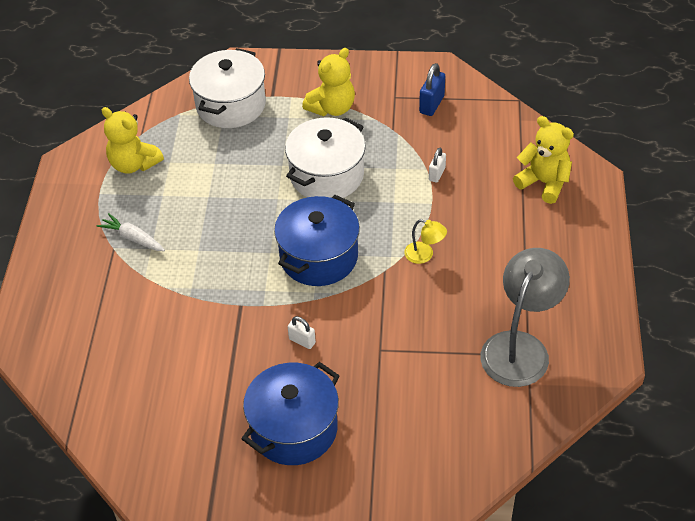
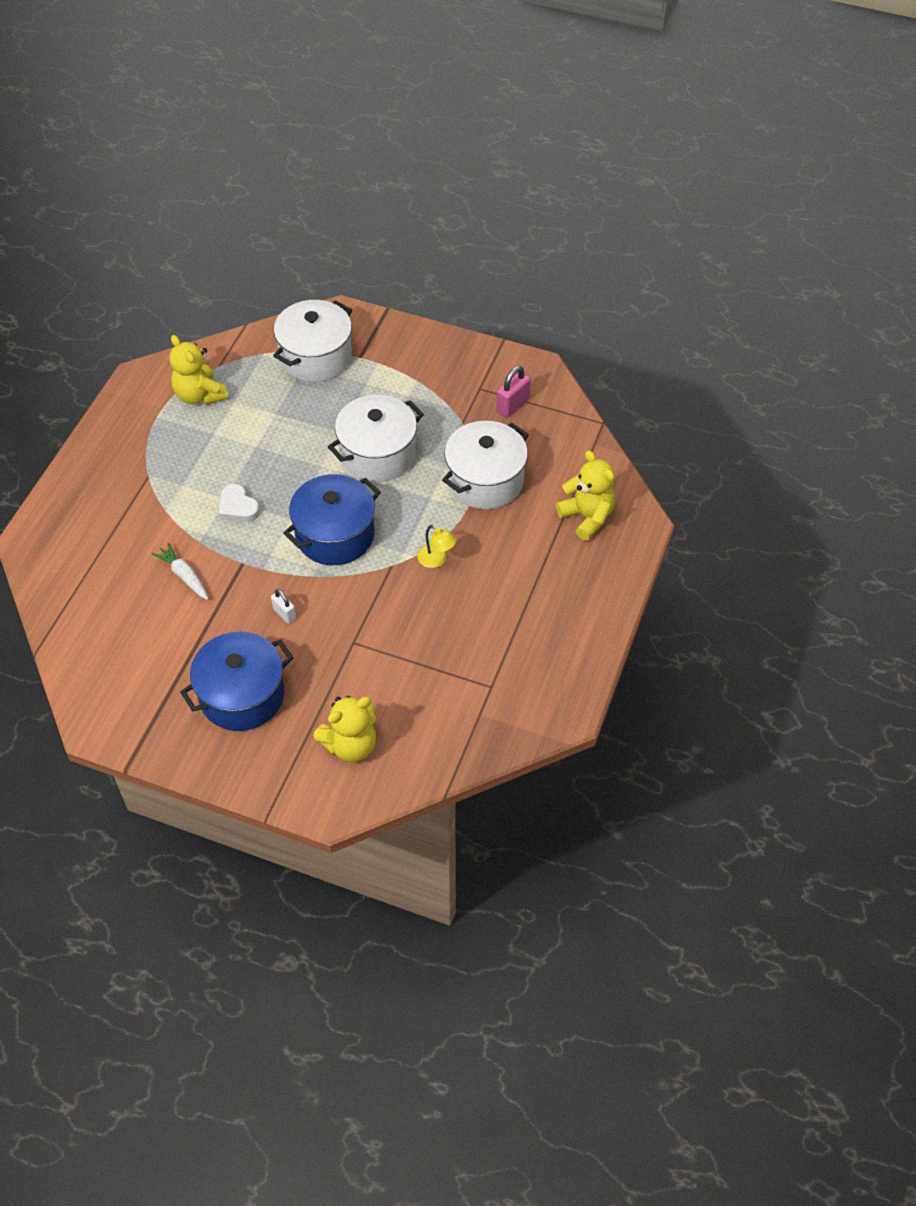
camera: 15 degrees right, 5 degrees up
(133, 238) = (170, 470): white carrot -> white carrot (184, 576)
(214, 255) = (238, 507): none -> white heart
(332, 108) = (412, 384): yellow teddy bear -> yellow teddy bear (350, 745)
(431, 104) = (513, 405): blue padlock -> pink padlock
(437, 174) = (485, 480): white padlock -> white pot
(520, 347) = (487, 677): grey lamp -> none

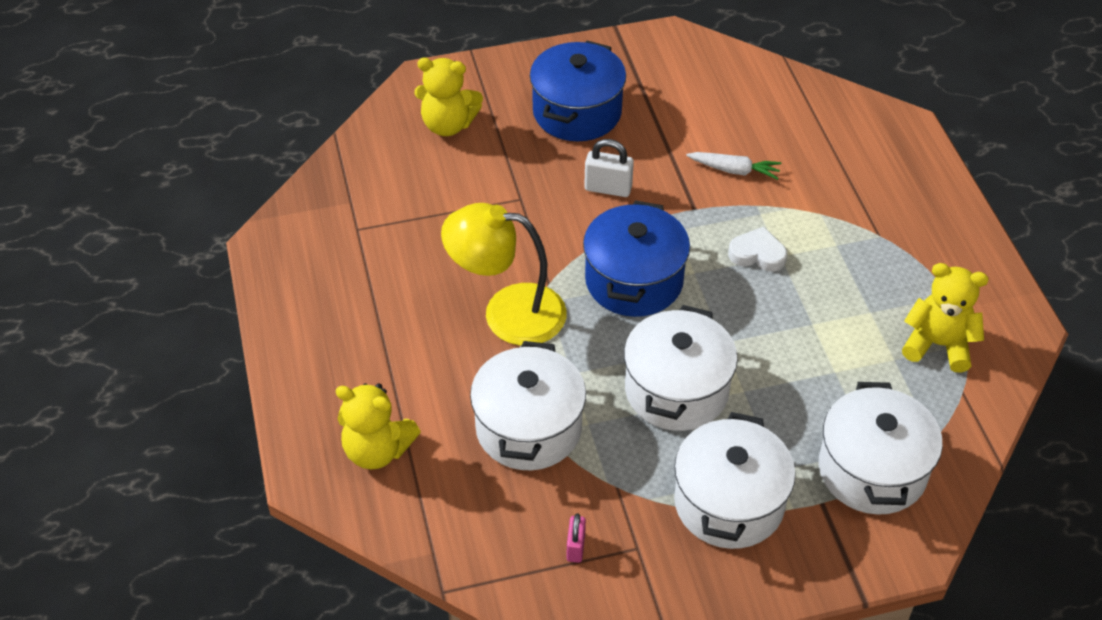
camera: 145 degrees right, 5 degrees down
(284, 613) = (608, 188): white padlock -> white padlock, size x1.54
(350, 745) = (448, 125): yellow teddy bear -> yellow teddy bear turned 105 degrees counterclockwise
(409, 382) = (729, 503): none -> white pot
(436, 560) = (507, 312): yellow lamp -> yellow lamp, size x2.21
(513, 405) = (575, 547): pink padlock -> pink padlock, size x0.65

